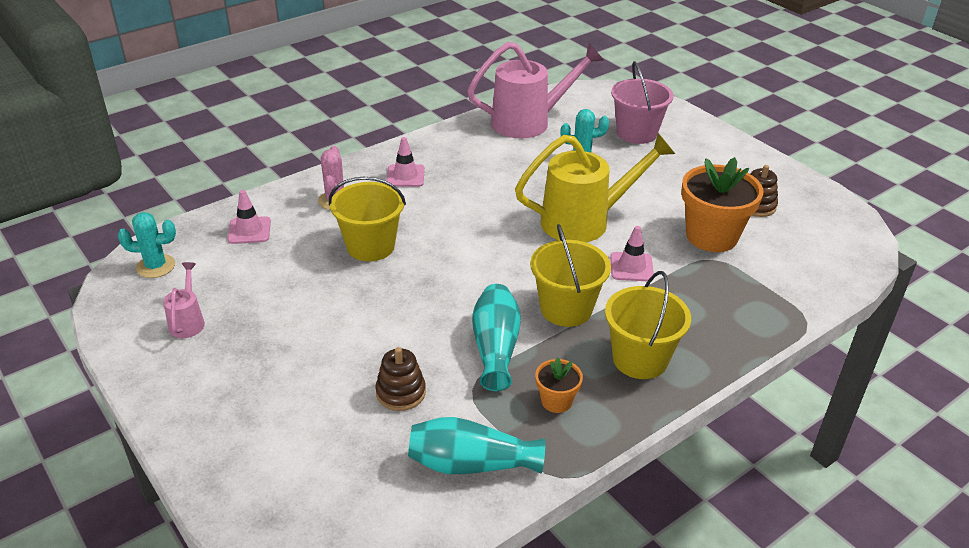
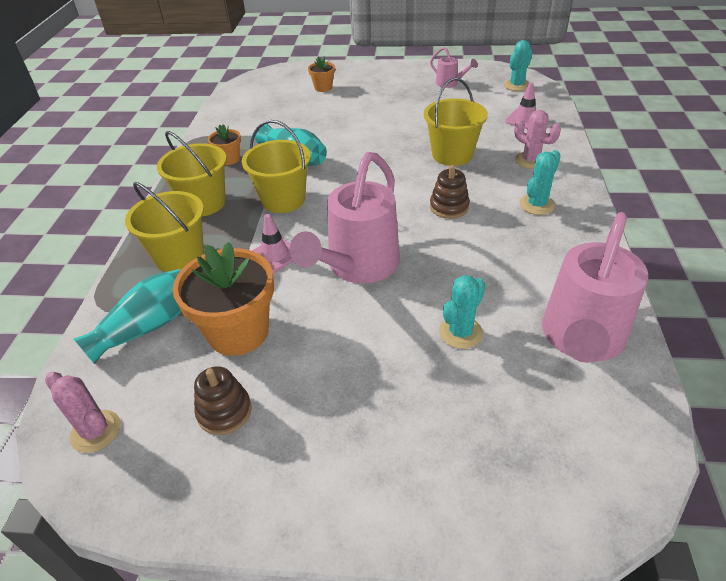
camera: 135 degrees right, 5 degrees up
(295, 441) = (323, 87): none -> orange flower pot
(400, 393) = (309, 120): brown stacking toy -> brown stacking toy (449, 207)
(405, 176) = (537, 205): pink traffic cone -> turquoise cactus
(471, 464) = (239, 120): turquoise vase -> turquoise vase (148, 326)
(584, 221) = (358, 266): yellow watering can -> pink watering can
(636, 133) = (469, 426): pink bucket -> none
(709, 317) = (179, 256): none -> yellow bucket
(842, 241) = (96, 431): none -> pink cactus

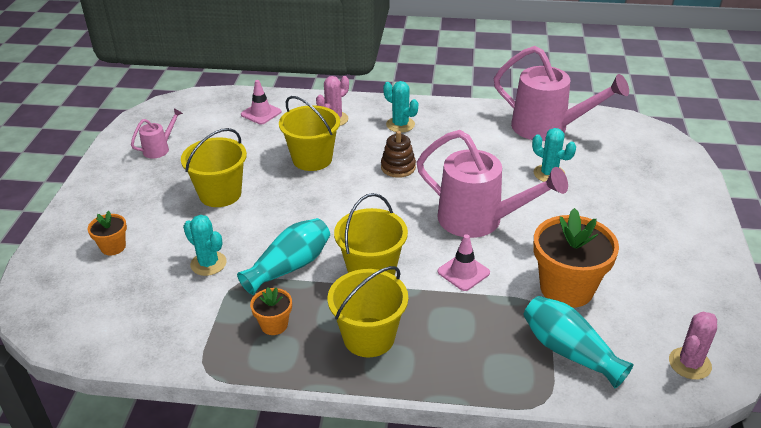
camera: 90 degrees left, 5 degrees down
(179, 256) = (466, 344): yellow bucket -> yellow bucket (220, 194)
(224, 411) = (648, 288): brown stacking toy -> none
(516, 85) = (188, 109): turquoise cactus -> turquoise cactus (208, 263)

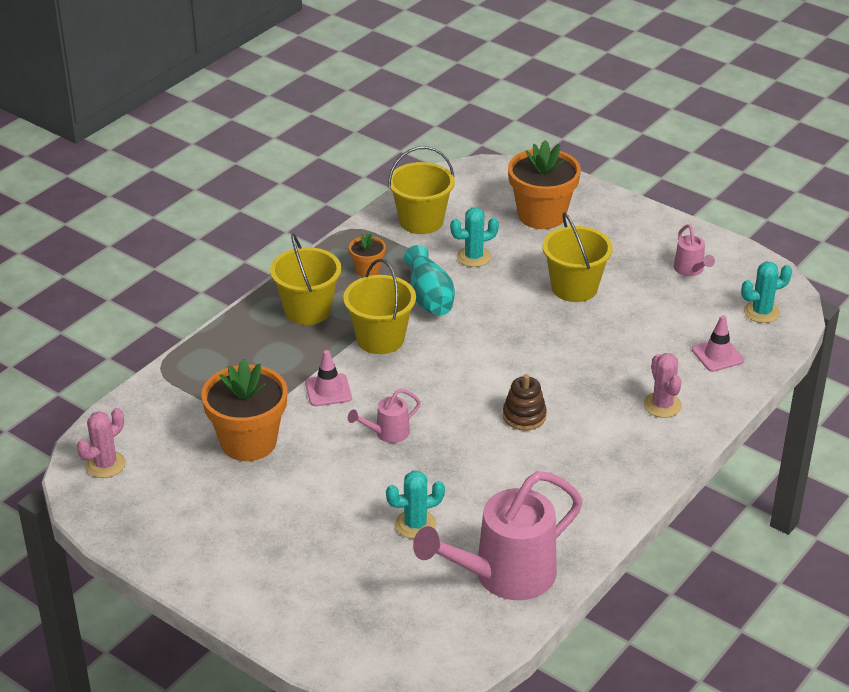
camera: 120 degrees right, 0 degrees up
(113, 247) = (541, 215): orange flower pot -> orange flower pot, size x2.04
(312, 159) = (589, 362): yellow bucket -> yellow bucket (421, 221)
(400, 125) = (610, 452): turquoise cactus -> turquoise cactus (761, 312)
(479, 220) = (387, 433): pink watering can -> pink watering can, size x0.46
(569, 351) = (186, 405): turquoise vase -> none
(689, 363) = (105, 465): pink cactus -> pink cactus turned 60 degrees clockwise

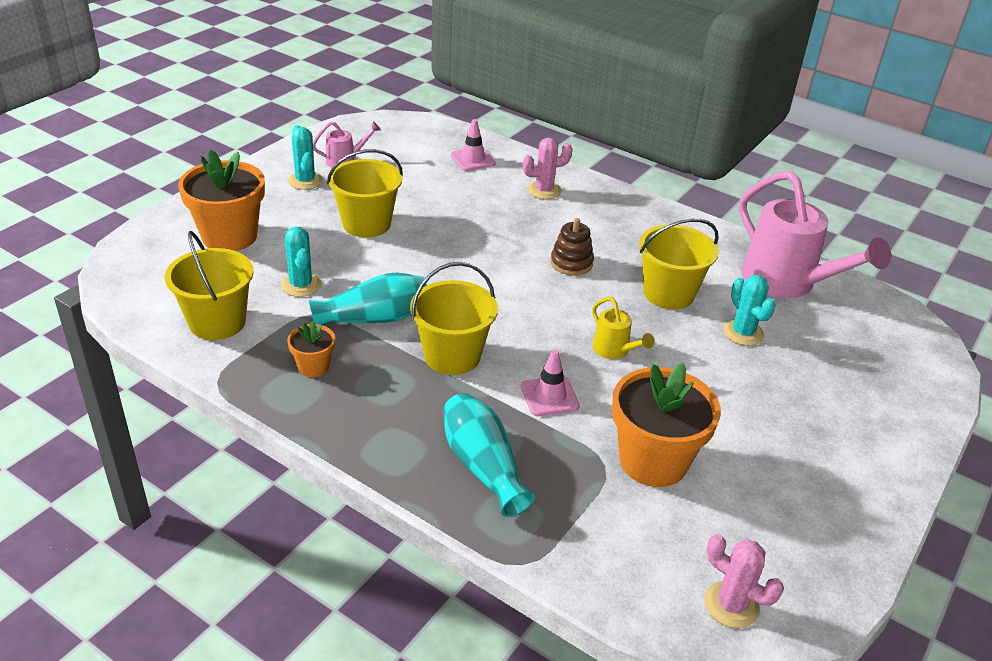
camera: 95 degrees left, 0 degrees up
(253, 353) = (483, 466): none -> turquoise vase
(307, 310) = (394, 418): yellow bucket -> yellow bucket (668, 293)
(387, 433) = (614, 351): pink watering can -> yellow watering can
(761, 312) = (412, 134): turquoise cactus -> turquoise cactus (305, 181)

